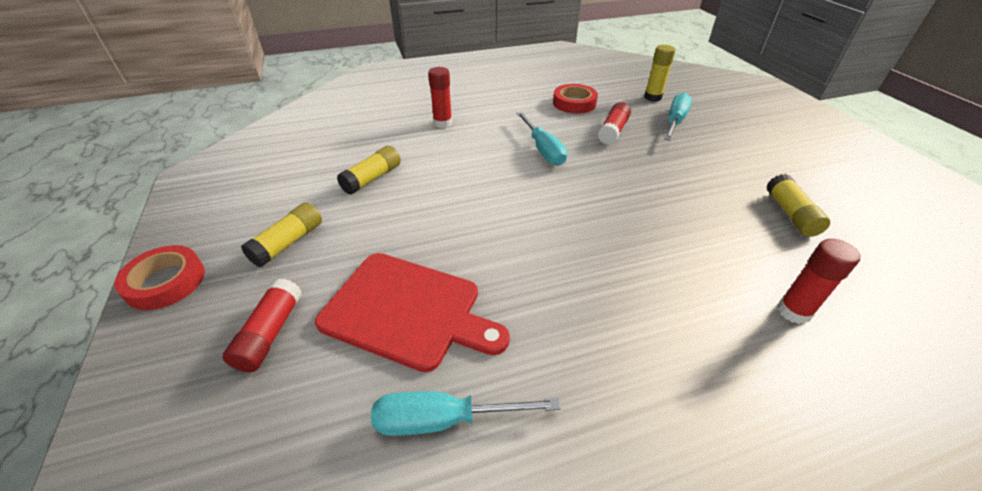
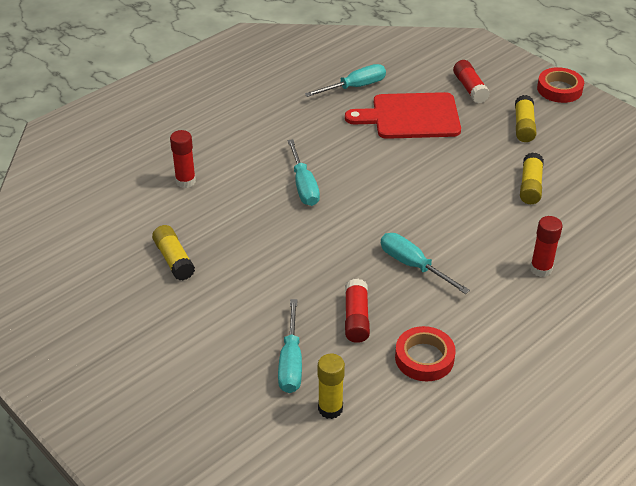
camera: 155 degrees right, 0 degrees up
(618, 252) = (303, 186): none -> turquoise screwdriver

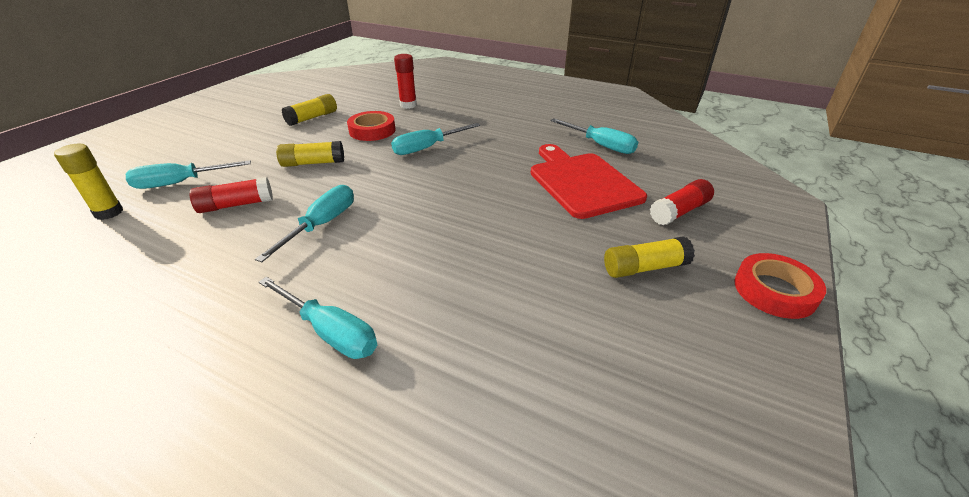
camera: 70 degrees right, 5 degrees down
(424, 358) = (165, 257): red tape -> red tape (372, 130)
(530, 186) = (512, 294): yellow glue stick -> yellow glue stick (313, 163)
(541, 269) = (330, 332): red glue stick -> turquoise screwdriver

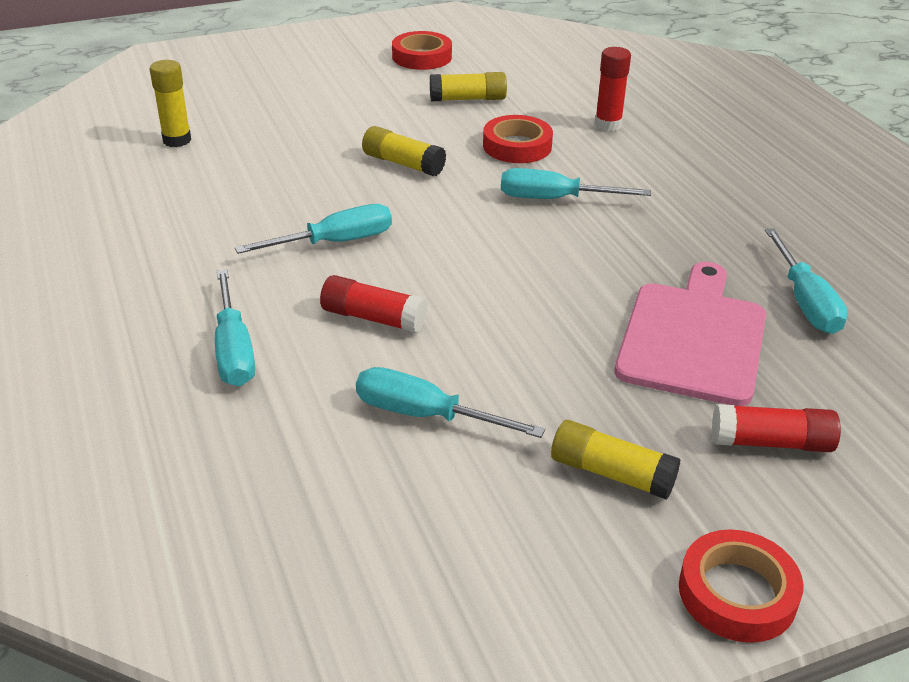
camera: 40 degrees right, 0 degrees up
(180, 183) = (258, 132): turquoise screwdriver -> turquoise screwdriver (425, 415)
(236, 205) = (282, 182): red glue stick -> red glue stick (373, 318)
(255, 106) = (422, 57): none -> red tape
(582, 182) = (693, 338): red cutting board -> pink cutting board

